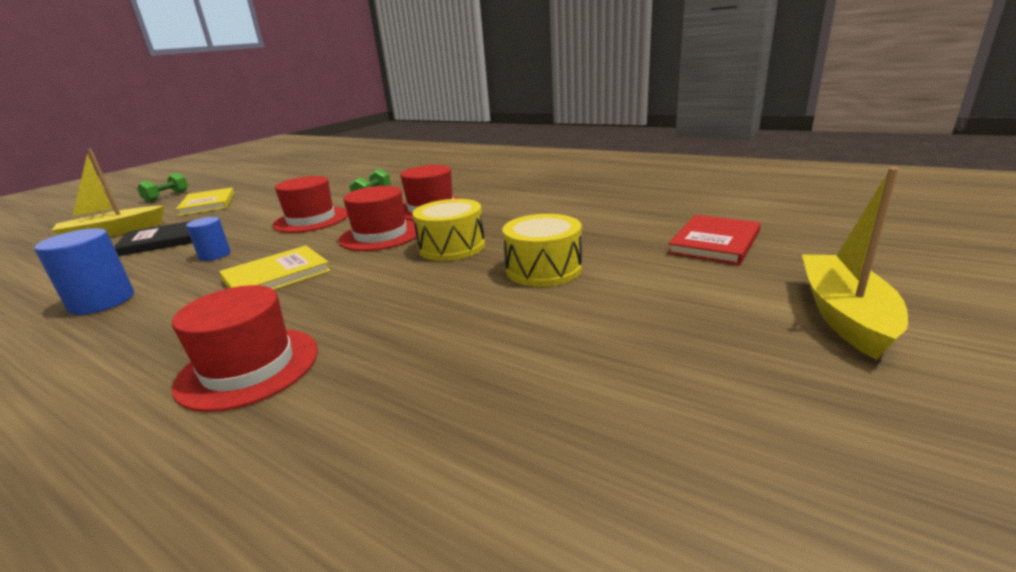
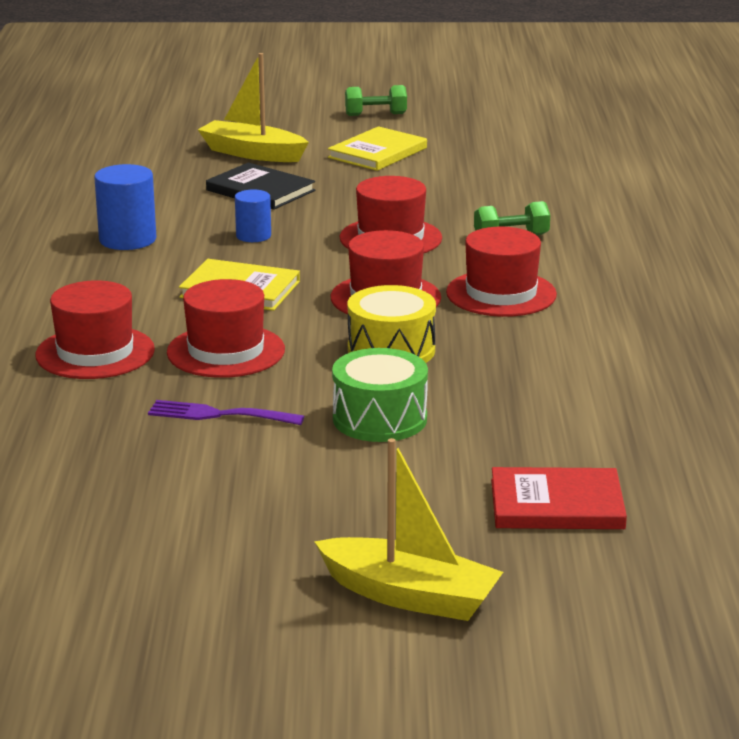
camera: 55 degrees right, 0 degrees up
(358, 302) = (226, 351): none -> red hat
(459, 329) = (219, 415): none -> purple fork
(543, 269) = (379, 419): yellow drum -> green drum
(844, 315) = (410, 596): yellow boat -> yellow boat turned 45 degrees clockwise

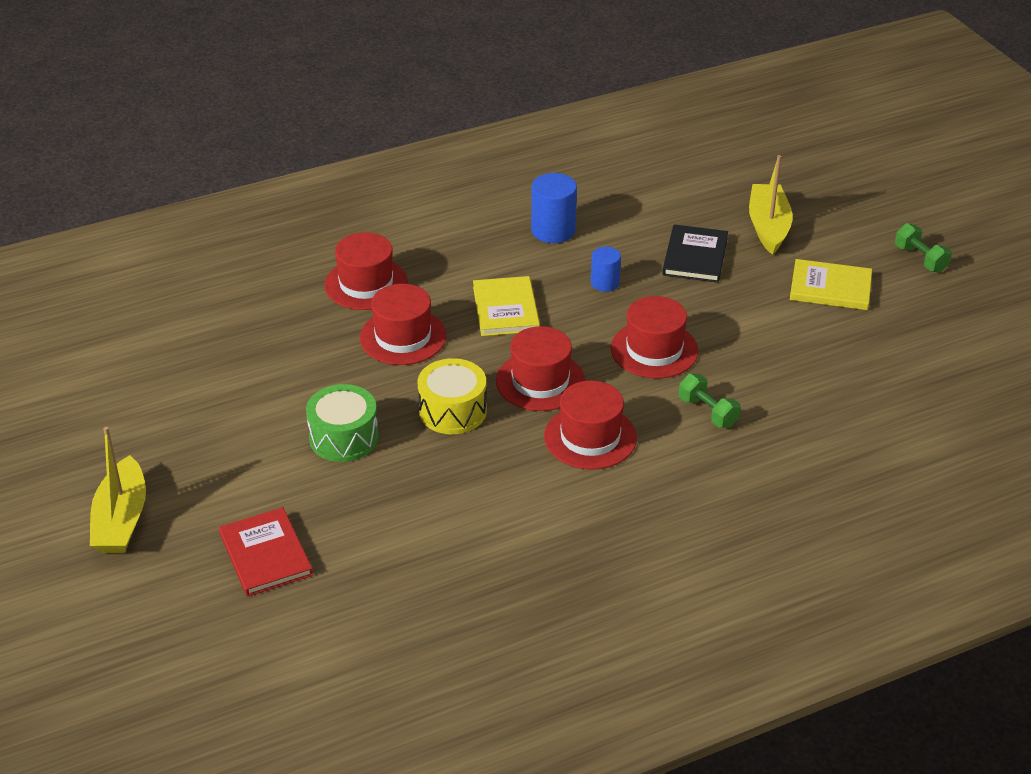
camera: 65 degrees right, 15 degrees up
(219, 415) = (310, 366): purple fork -> none

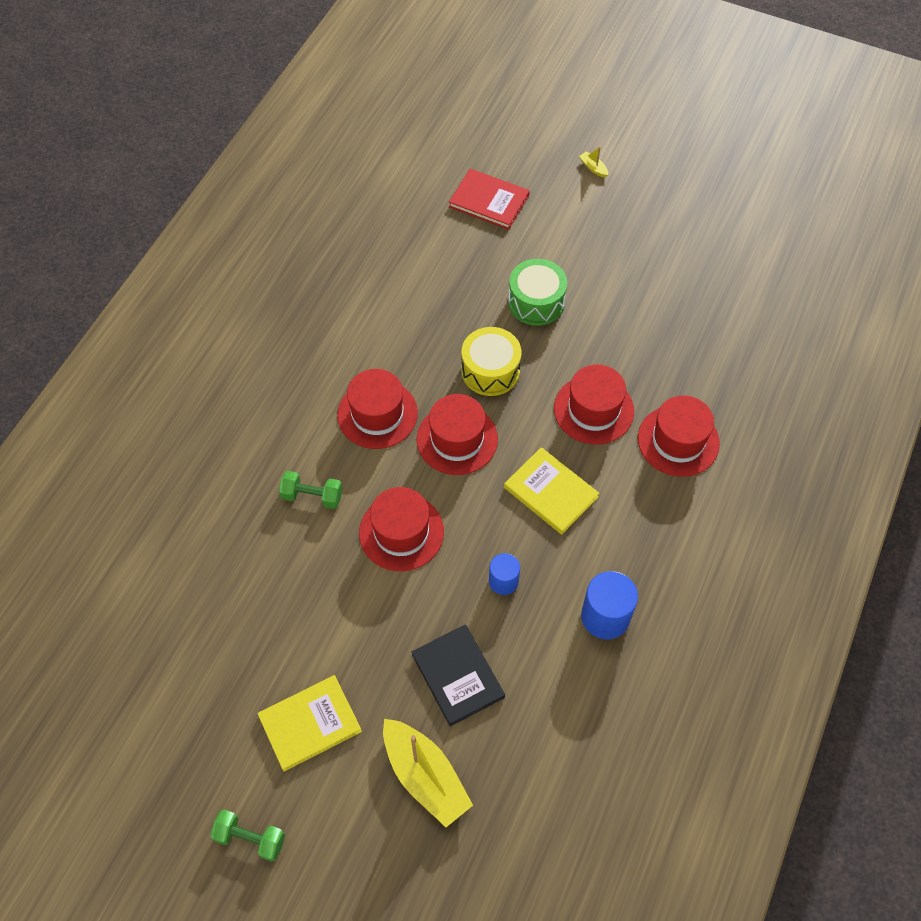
camera: 140 degrees right, 20 degrees up
(121, 519) = (593, 168): yellow boat -> yellow boat, size x0.40

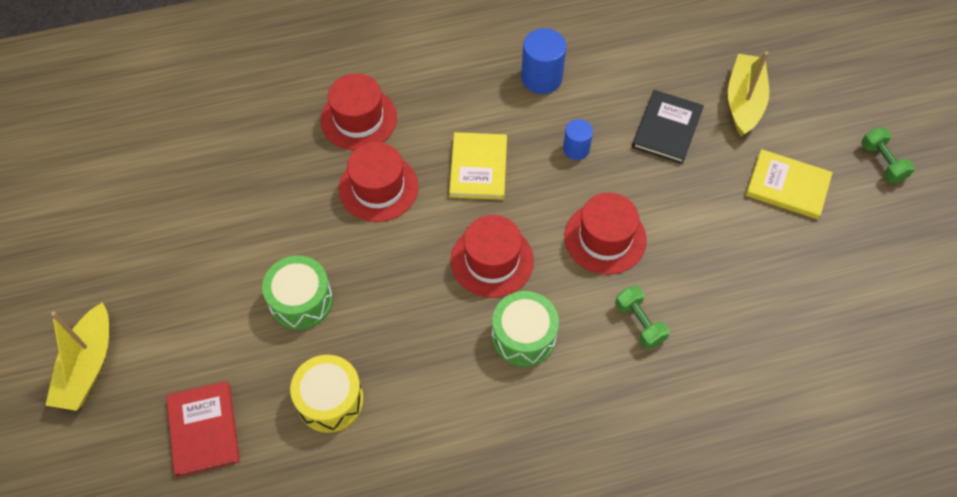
camera: 130 degrees left, 0 degrees up
(377, 414) = (523, 336): red hat -> green drum
(490, 371) = (405, 284): yellow drum -> yellow drum (330, 400)
(593, 168) = (88, 366): yellow boat -> yellow boat, size x2.47

